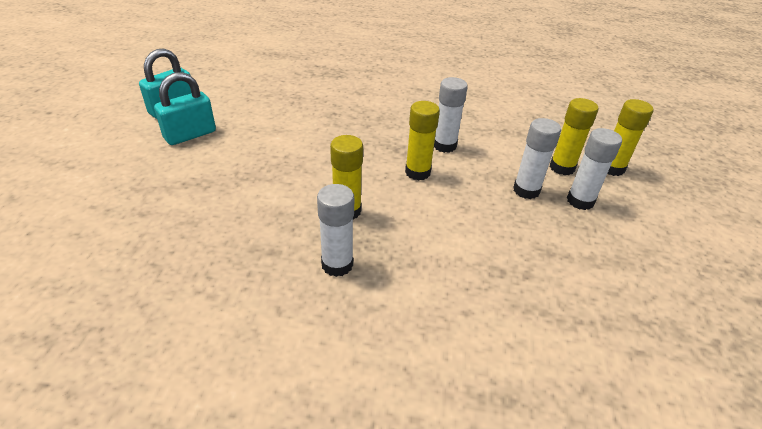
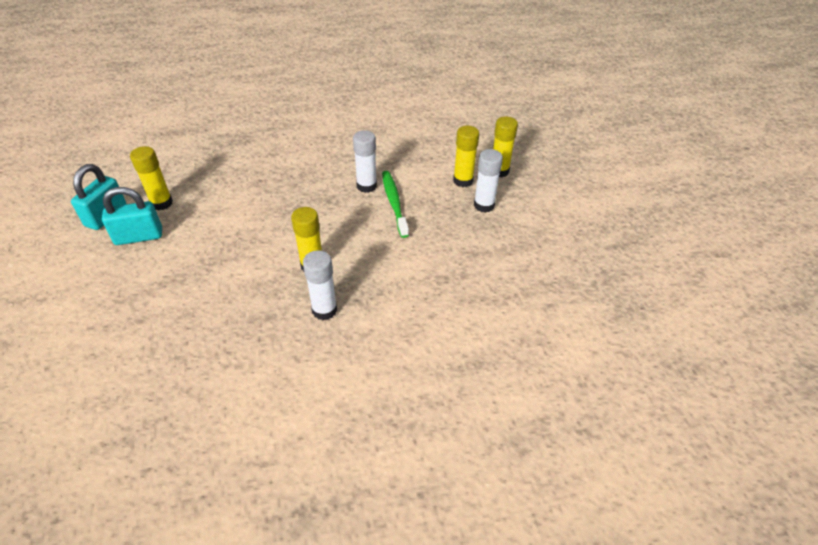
camera: 20 degrees left, 5 degrees up
(190, 135) = (139, 237): turquoise padlock -> turquoise padlock turned 45 degrees clockwise
(417, 172) = (354, 216): yellow glue stick -> yellow glue stick (162, 203)
(469, 170) = (394, 203): none -> green toothbrush
(526, 190) = (442, 208): white glue stick -> none

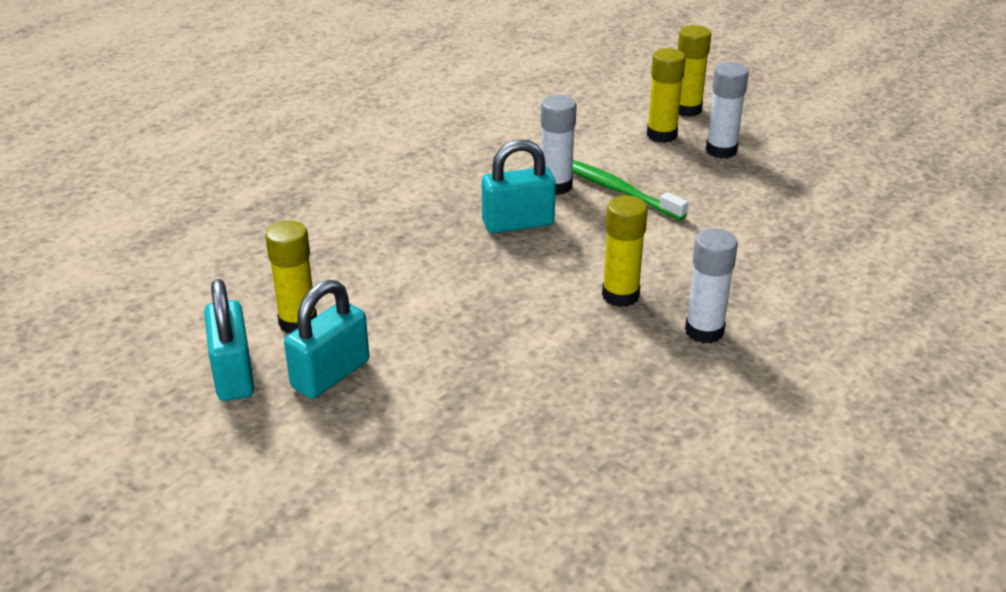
camera: 35 degrees left, 10 degrees down
(320, 198) = (518, 223): none -> turquoise padlock

